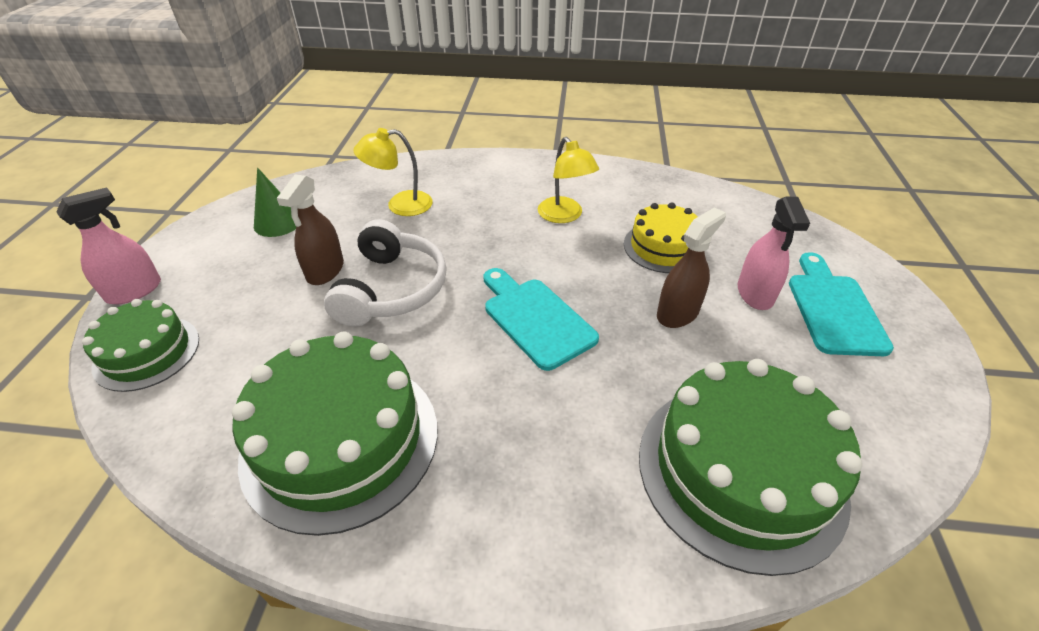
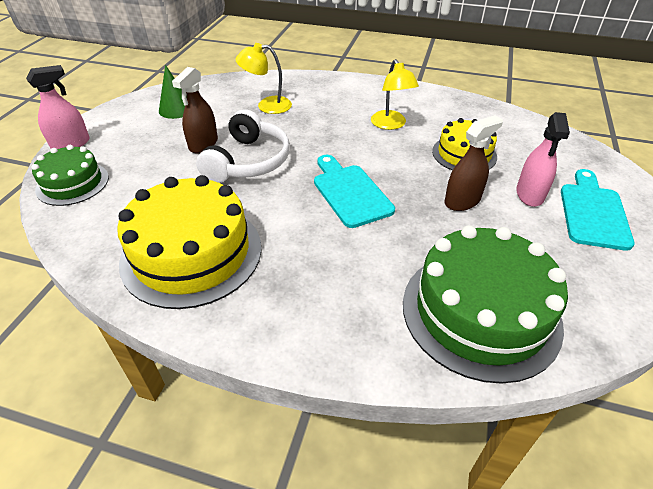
camera: 10 degrees right, 0 degrees up
(341, 440) = (192, 253): green cake -> yellow cake

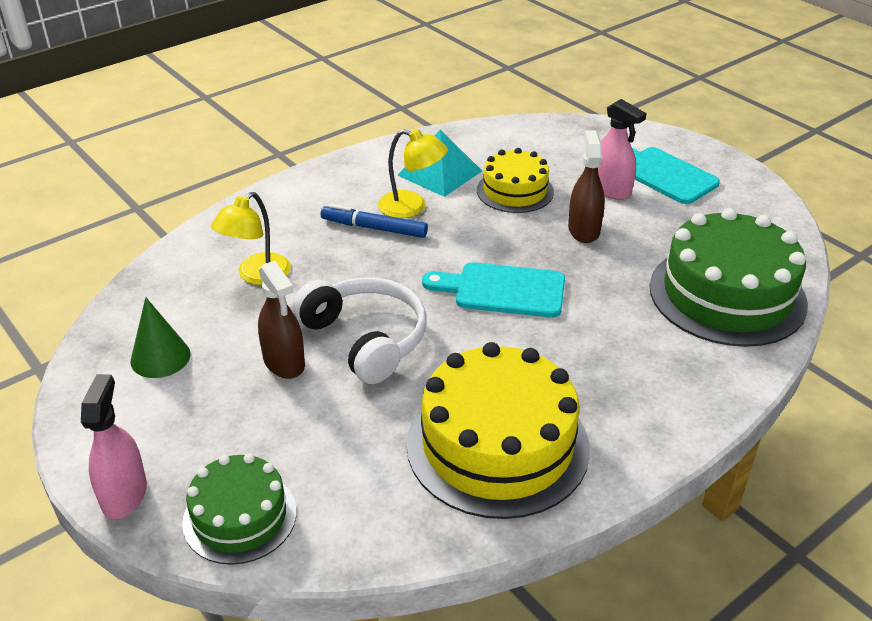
camera: 55 degrees left, 5 degrees down
(353, 121) = (374, 228): none -> blue marker
(440, 119) = (440, 173): none -> turquoise pyramid

